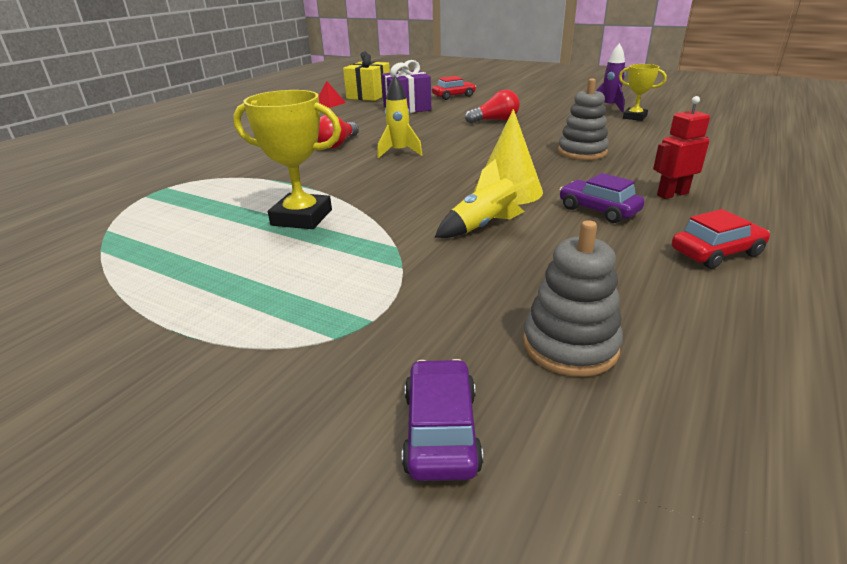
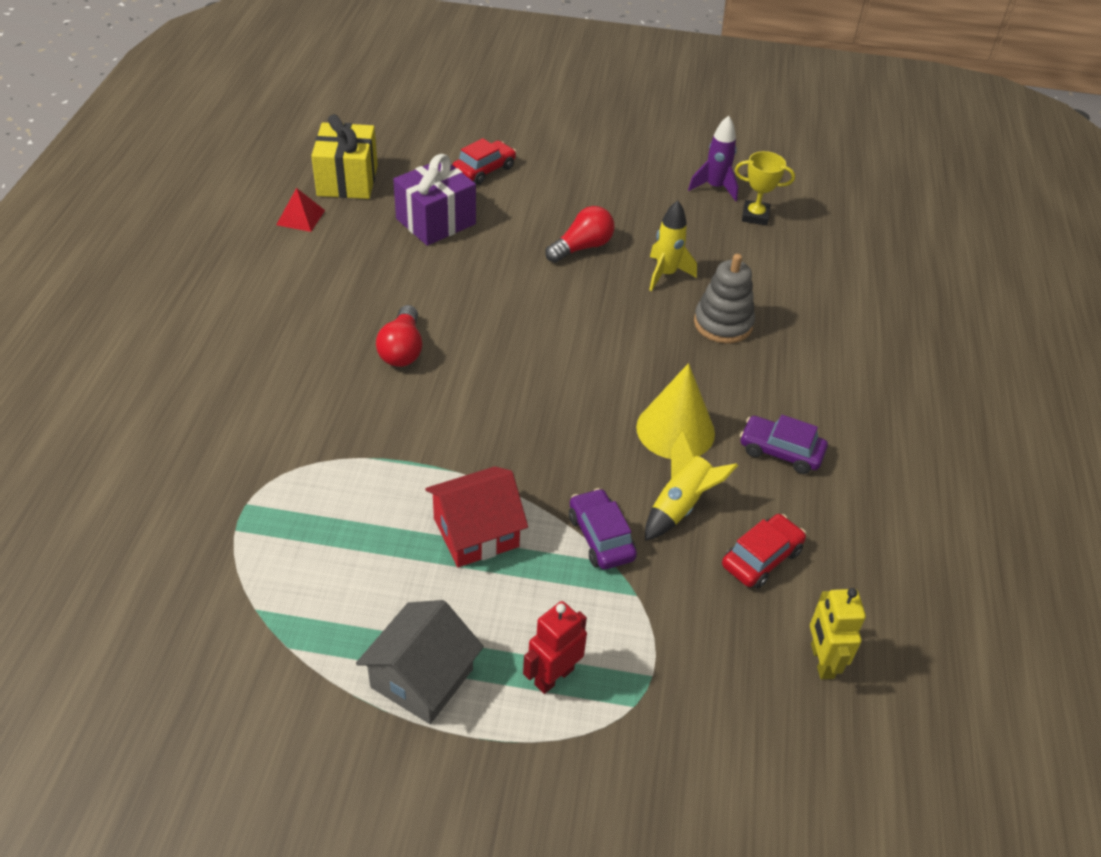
camera: 25 degrees left, 15 degrees up
(171, 283) = (422, 678): none -> grey house
(302, 217) = (476, 532): yellow trophy -> red house
(399, 152) = (501, 359): yellow rocket -> yellow rocket (666, 274)
(441, 431) = (767, 774): purple car -> purple car (601, 537)
(570, 345) = (821, 661): grey stacking toy -> yellow robot
(672, 194) = (842, 405): red robot -> red robot (553, 676)
(716, 253) = (901, 504): red car -> red car (761, 558)

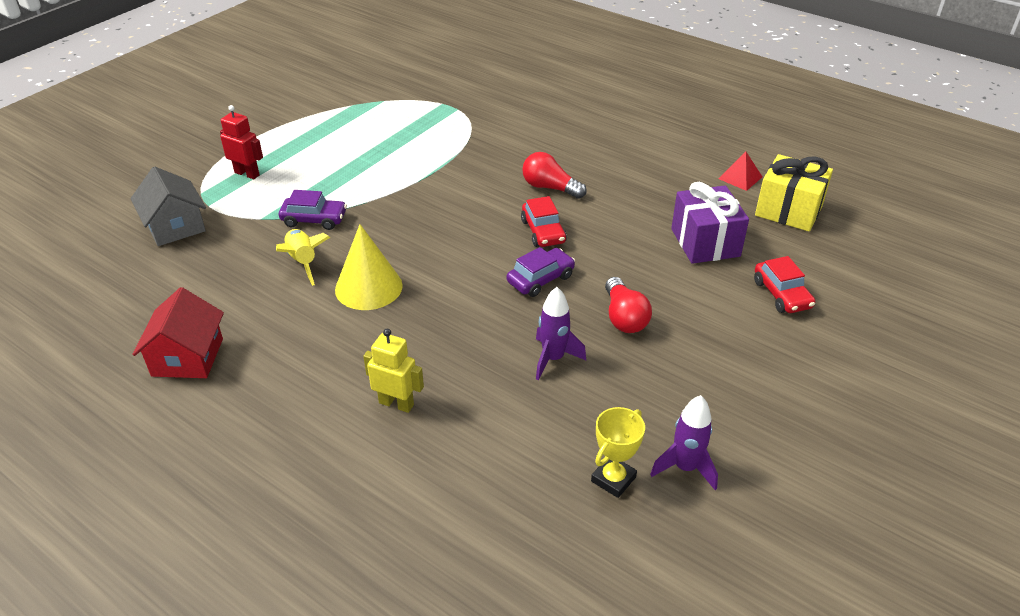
camera: 120 degrees right, 5 degrees down
(422, 678) = (293, 136): grey house -> grey house (175, 226)
(476, 532) = (365, 175): red house -> red house (187, 357)
(553, 676) = (247, 174): red robot -> red robot turned 45 degrees counterclockwise
(666, 274) = (553, 359): yellow rocket -> purple rocket
(723, 324) = (461, 368): grey stacking toy -> none
(761, 558) = (227, 281): red car -> red car (543, 231)
(780, 451) = (298, 335): purple car -> purple car (540, 279)
(821, 661) = (138, 273): yellow robot -> yellow robot (396, 403)

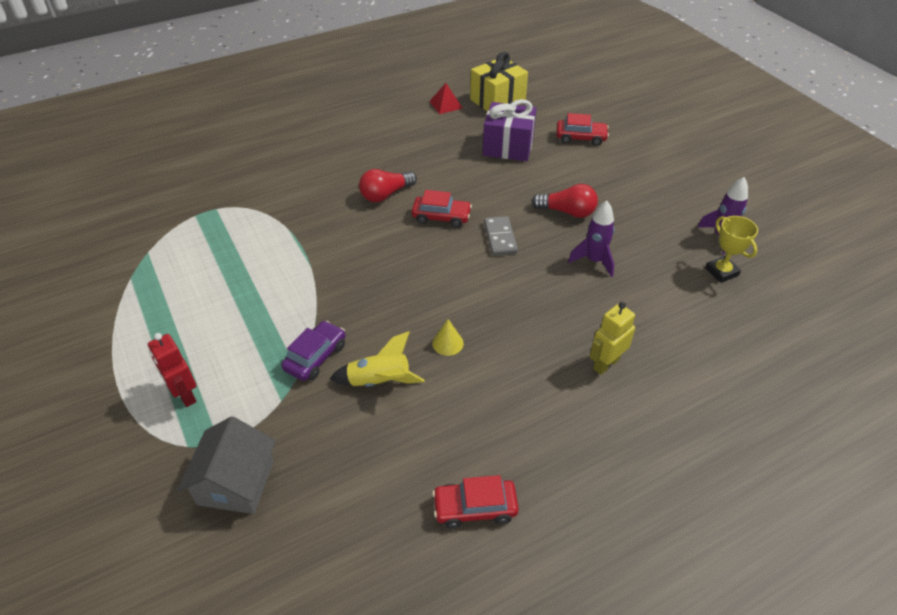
camera: 65 degrees left, 5 degrees up
(175, 226) = (236, 483): grey house -> grey house turned 75 degrees counterclockwise
(187, 357) = (475, 508): red house -> red car
(247, 174) = (185, 395): red robot -> red robot turned 90 degrees counterclockwise
(368, 287) = (447, 343): yellow cone -> yellow cone, size x0.48
(540, 279) = (500, 238): purple car -> grey domino

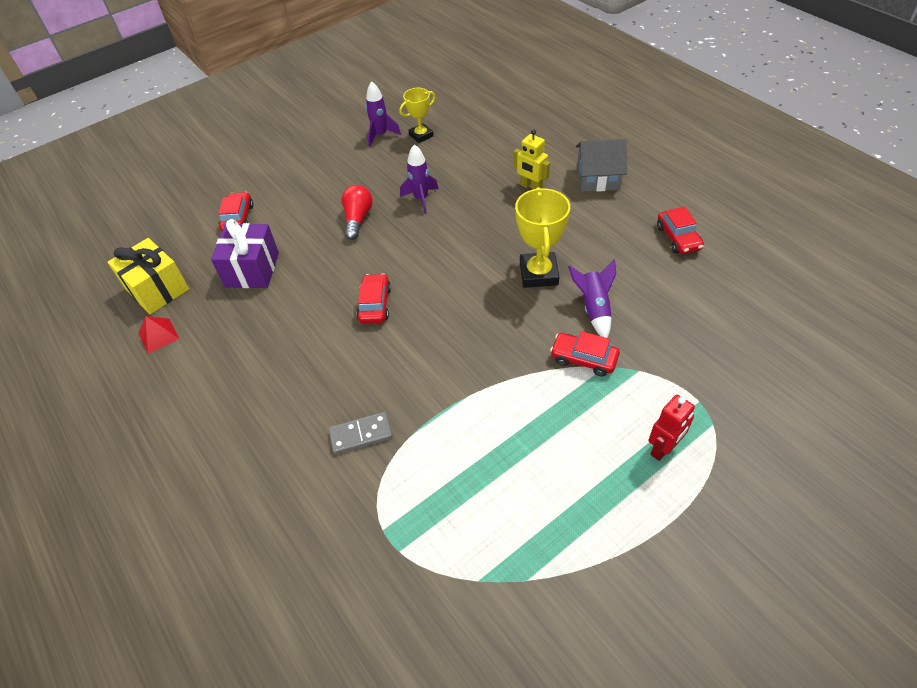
camera: 95 degrees left, 5 degrees up
(236, 483) = (727, 376): grey house -> grey house (598, 178)
(315, 357) = (583, 359): purple car -> red car
(379, 382) = (594, 309): yellow rocket -> purple rocket
(385, 194) = (341, 357): red light bulb -> none
(447, 343) = (538, 274): yellow cone -> yellow trophy
(500, 238) = (400, 258): grey domino -> grey domino (361, 434)

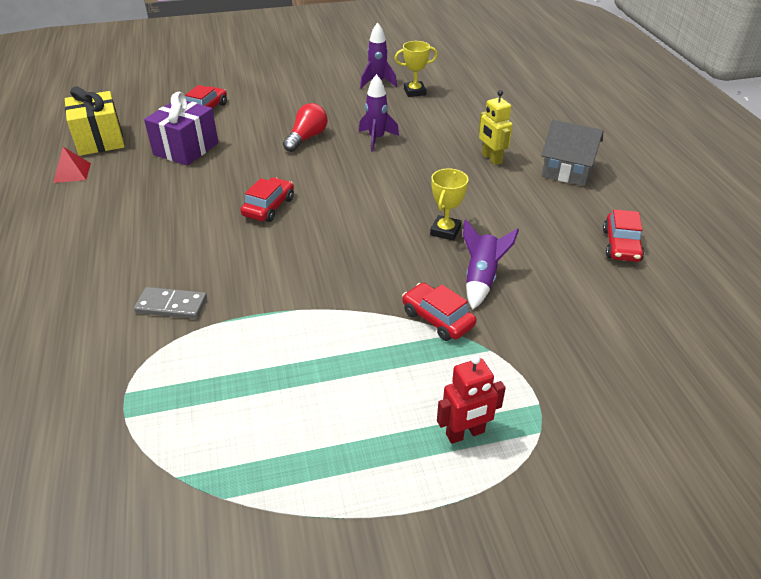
camera: 20 degrees right, 10 degrees down
(538, 274) = (445, 231): yellow trophy -> yellow trophy, size x0.63

